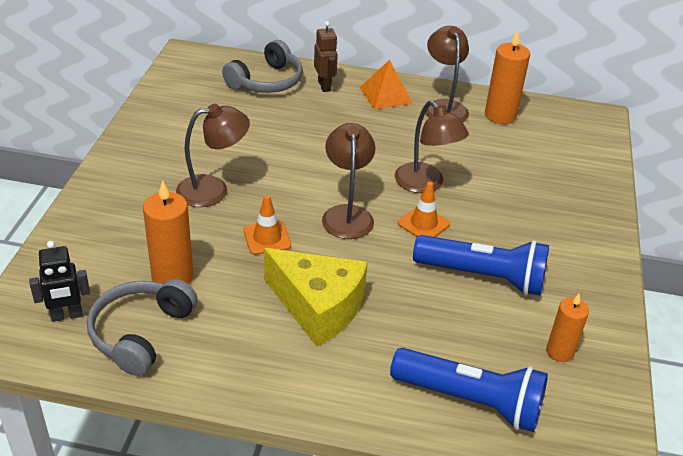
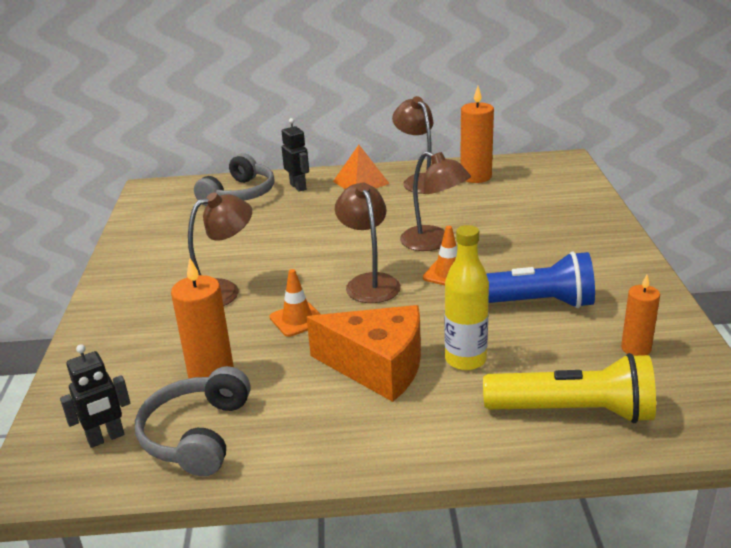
camera: 10 degrees left, 10 degrees down
(318, 307) = (378, 367): yellow cheese -> orange cheese
(324, 86) = (298, 187): brown robot -> black robot
(398, 321) = (465, 360): none -> yellow bottle
(470, 401) = (573, 411): blue flashlight -> yellow flashlight

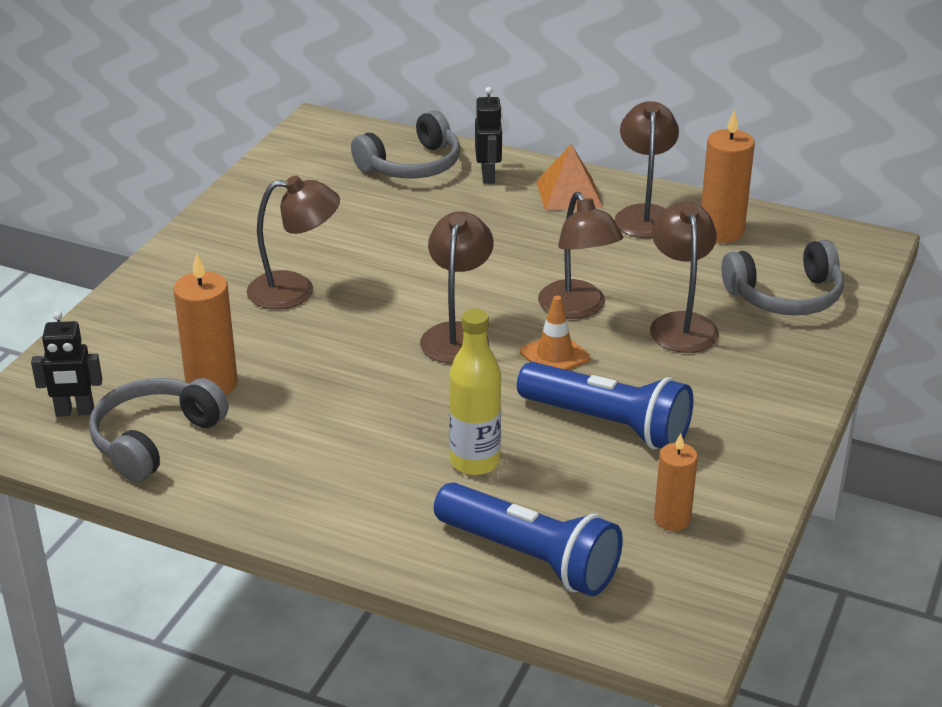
camera: 25 degrees right, 5 degrees up
(297, 319) = (343, 352): orange traffic cone -> none
(378, 367) = (379, 435): orange cheese -> none
(508, 231) = (681, 324): none -> brown lamp
(551, 199) = (785, 296): none -> grey headphones
(573, 411) = (530, 558): yellow flashlight -> blue flashlight

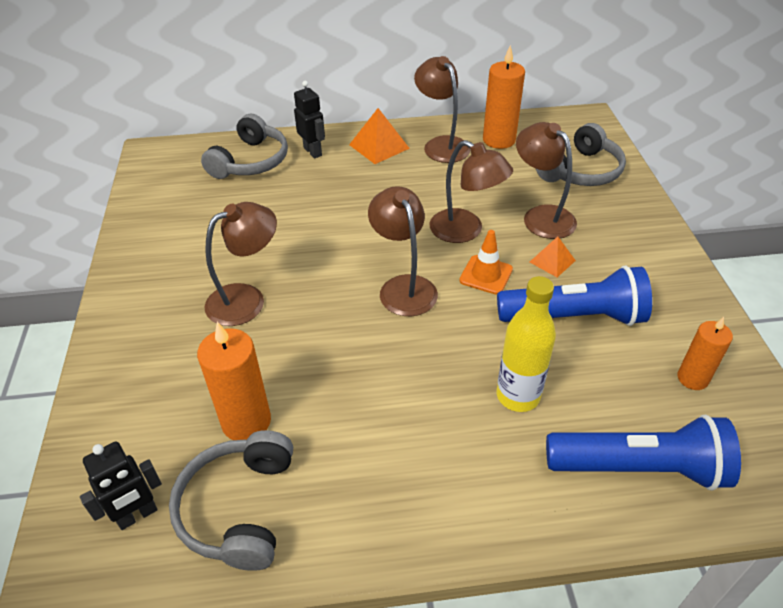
camera: 30 degrees left, 10 degrees up
(643, 369) = (552, 261): none -> orange pyramid

